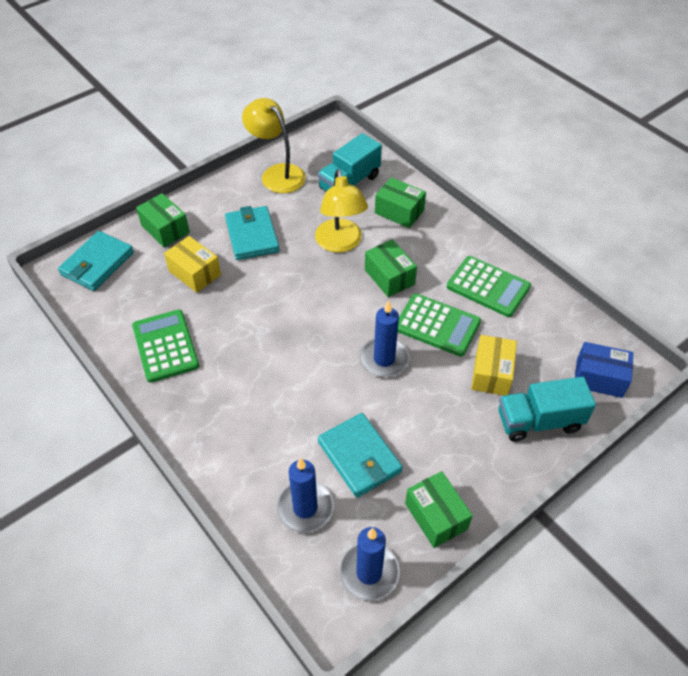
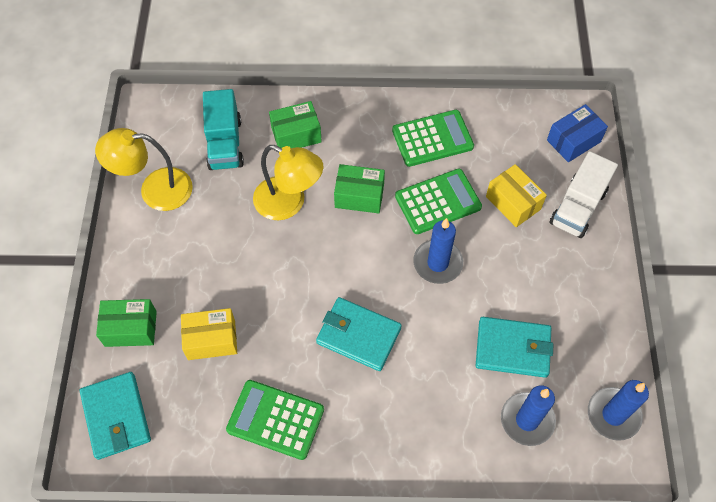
camera: 50 degrees left, 10 degrees up
(252, 236) = (212, 263): turquoise wallet -> turquoise wallet (358, 335)
(436, 516) = (602, 335): green box -> none
(539, 421) = (577, 207): turquoise truck -> white truck

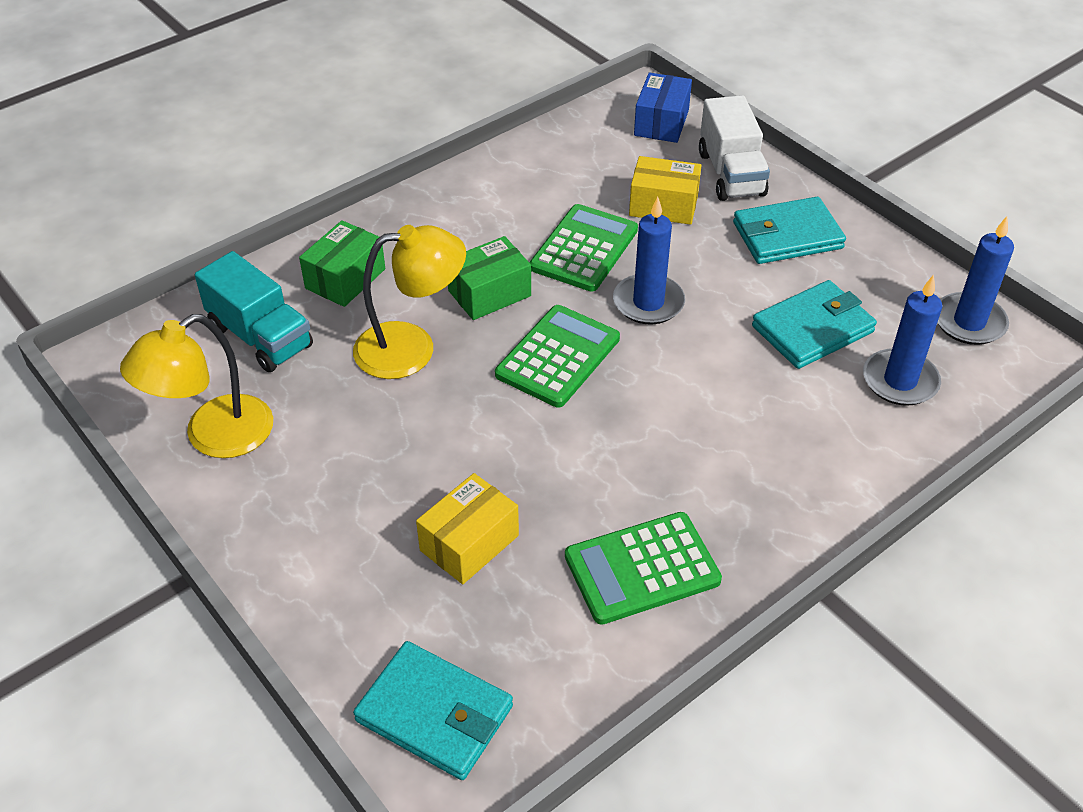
camera: 40 degrees left, 15 degrees down
(130, 329) = (346, 604): green box -> none
(358, 335) = (641, 422): turquoise wallet -> turquoise wallet (787, 235)
(432, 139) = (512, 197): green calculator -> green calculator (558, 357)

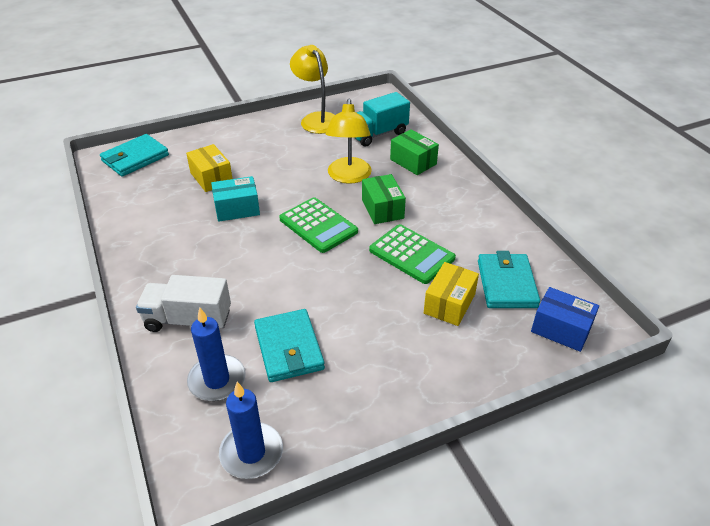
camera: 105 degrees right, 5 degrees down
(552, 471) = (237, 209): none -> turquoise box
(642, 568) = (159, 226): green calculator -> none
(648, 302) = (349, 272): blue candle -> none
(731, 174) = (482, 354): white truck -> white truck (188, 320)
(787, 235) = (395, 367): turquoise wallet -> turquoise wallet (506, 284)

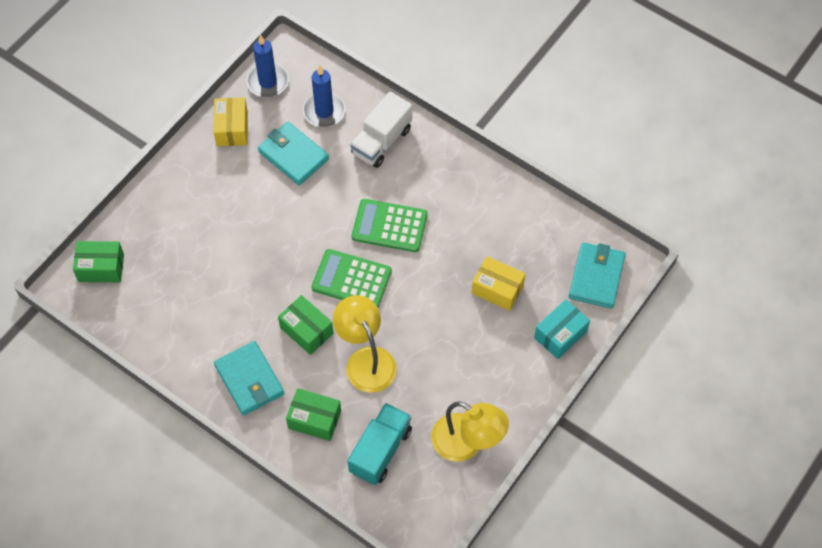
camera: 150 degrees right, 20 degrees up
(188, 320) = (381, 141): white truck -> white truck turned 150 degrees clockwise
(237, 209) = (438, 262): turquoise box -> turquoise box (560, 334)
(411, 254) = (251, 287): green calculator -> green calculator (389, 226)
(449, 304) = (196, 250): yellow box -> yellow box (232, 128)
(506, 284) = (157, 293): turquoise wallet -> turquoise wallet (249, 380)
(561, 329) = (101, 268): blue box -> green box

